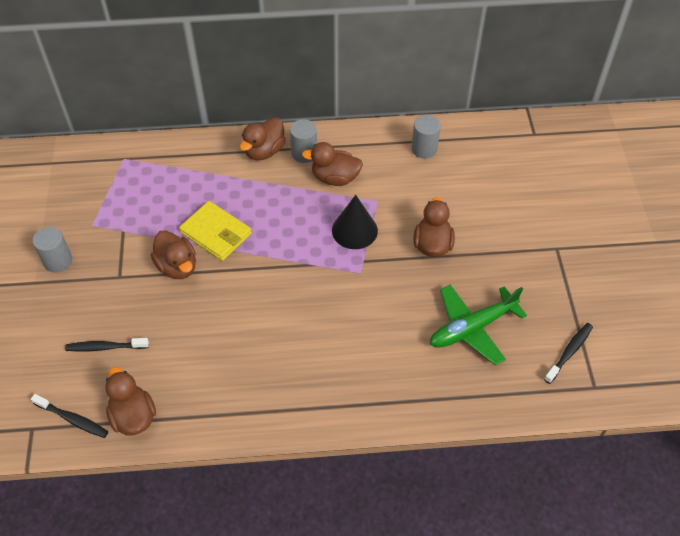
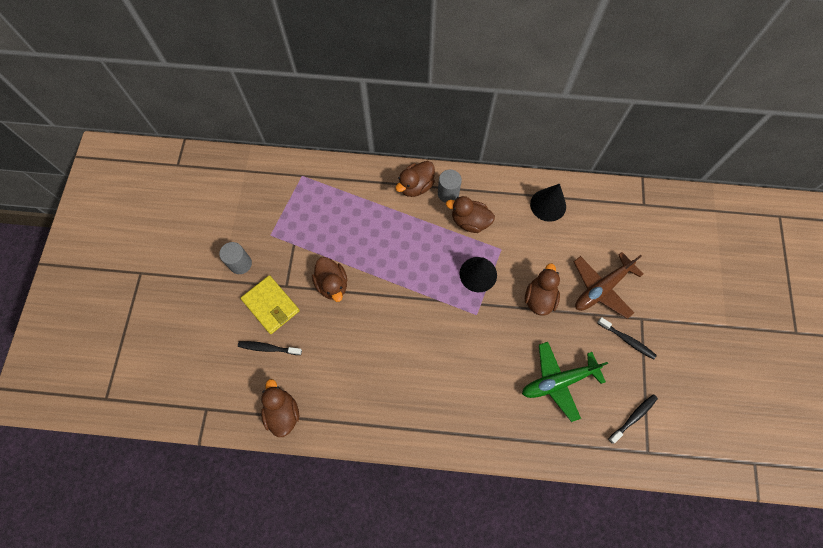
camera: 10 degrees right, 15 degrees up
(73, 419) = (237, 407): black toothbrush -> black toothbrush (627, 340)
(216, 233) = (366, 258): yellow wallet -> yellow wallet (271, 305)
(424, 149) = (548, 205): grey cylinder -> black cone
(503, 224) = (601, 288): none -> brown plane

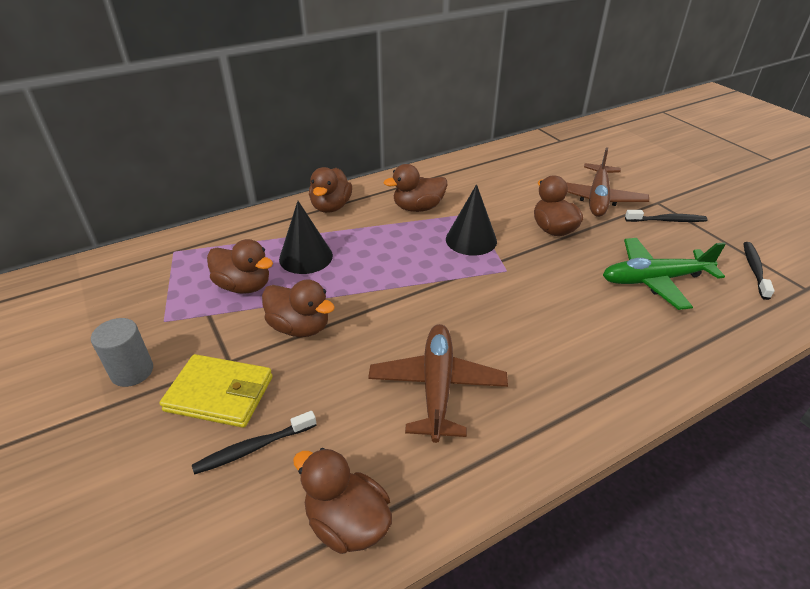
camera: 35 degrees left, 30 degrees down
(323, 232) = (244, 286): none -> brown duck
(371, 370) = (437, 386): none -> brown plane
(448, 193) = (373, 199): grey cylinder -> none
(548, 205) = (481, 169): black cone -> black cone (306, 257)
(558, 381) = (654, 280): green plane -> green plane turned 45 degrees clockwise

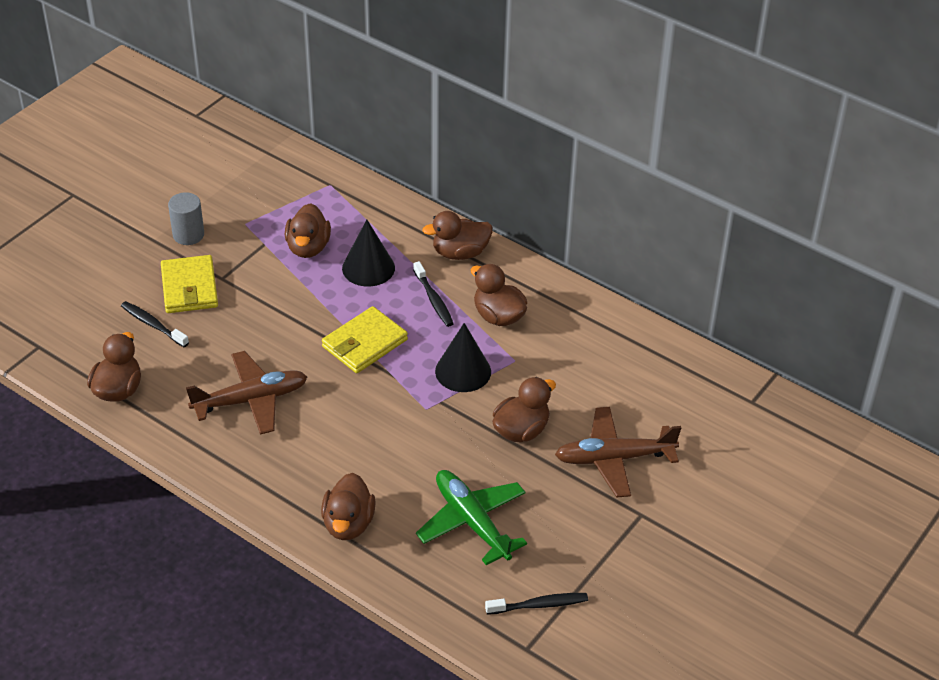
camera: 65 degrees right, 5 degrees up
(300, 327) = (276, 300): brown duck -> brown duck (348, 524)
(402, 284) = (364, 343): none -> yellow wallet
(667, 220) = (601, 525): black toothbrush -> black toothbrush (433, 299)

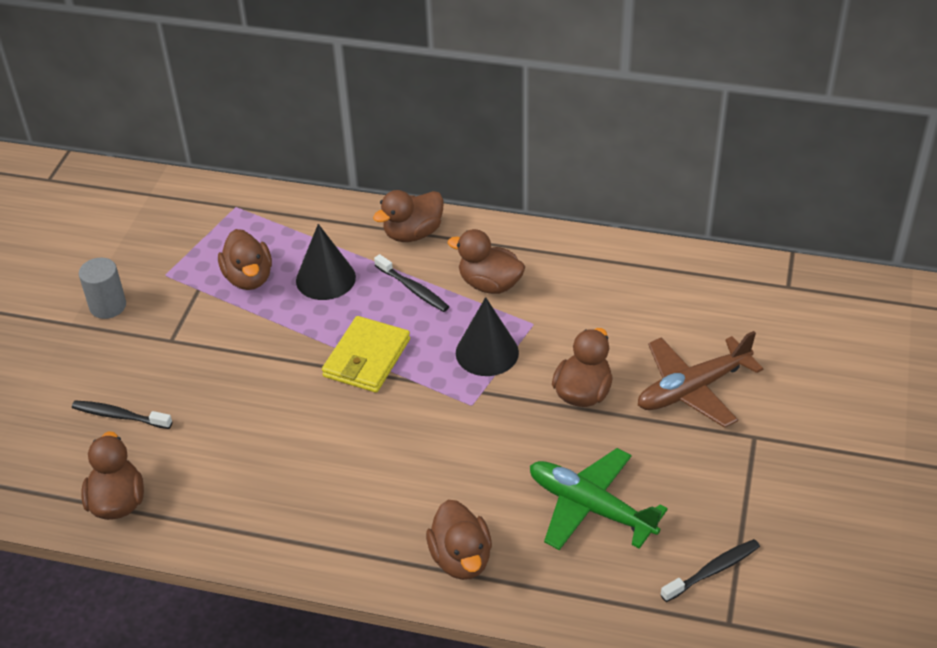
camera: 20 degrees left, 0 degrees up
(189, 288) = (140, 362): yellow wallet -> none
(251, 400) = (277, 461): brown plane -> none

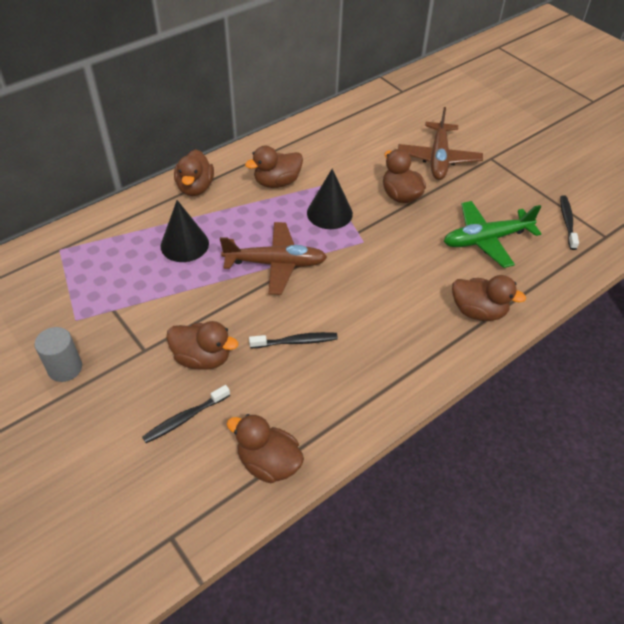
camera: 55 degrees left, 5 degrees up
(249, 278) = (136, 279): brown duck -> brown duck (202, 358)
(366, 358) = (276, 264): yellow wallet -> brown plane
(413, 289) = (242, 213): black toothbrush -> black toothbrush (296, 342)

